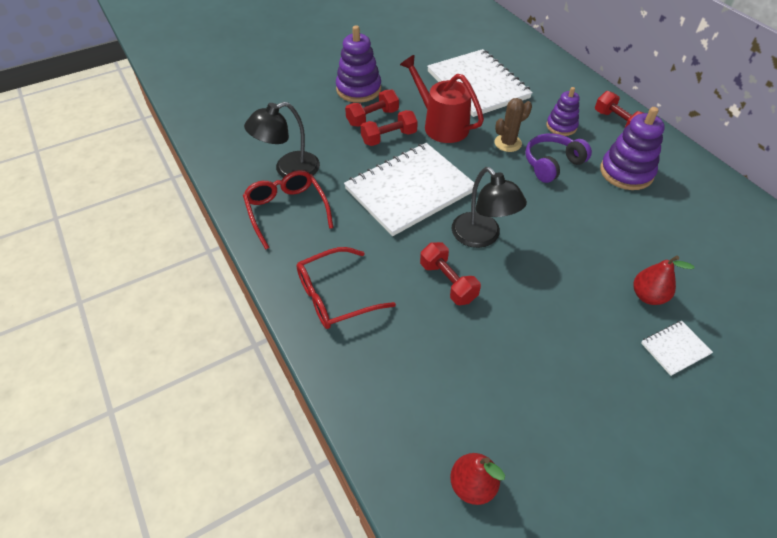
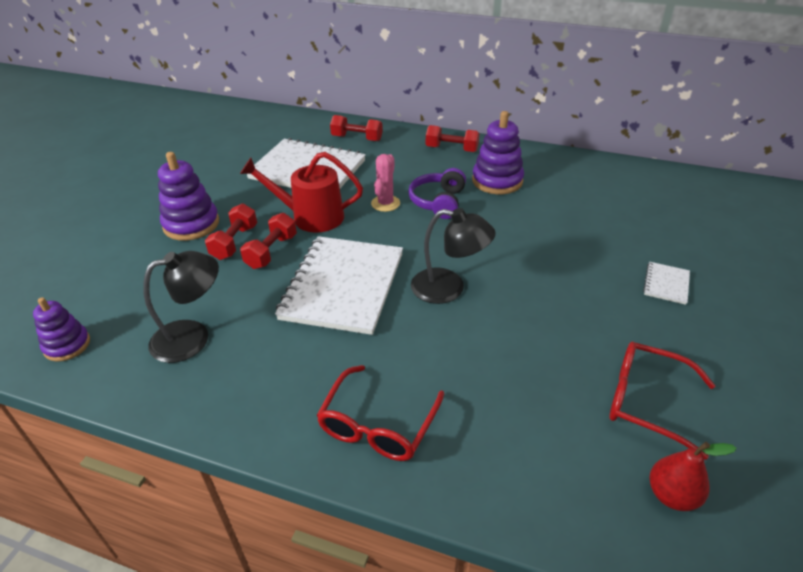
camera: 40 degrees left, 10 degrees down
(287, 211) = (234, 378): red glasses -> red glasses (646, 401)
(288, 169) = (192, 337): black lamp -> black lamp turned 135 degrees counterclockwise
(448, 282) = (463, 343): red dumbbell -> red dumbbell (357, 138)
(507, 143) = (385, 203): brown cactus -> pink cactus
(561, 126) = (413, 170): purple stacking toy -> purple stacking toy (67, 345)
(648, 296) = (610, 259): red pear -> none

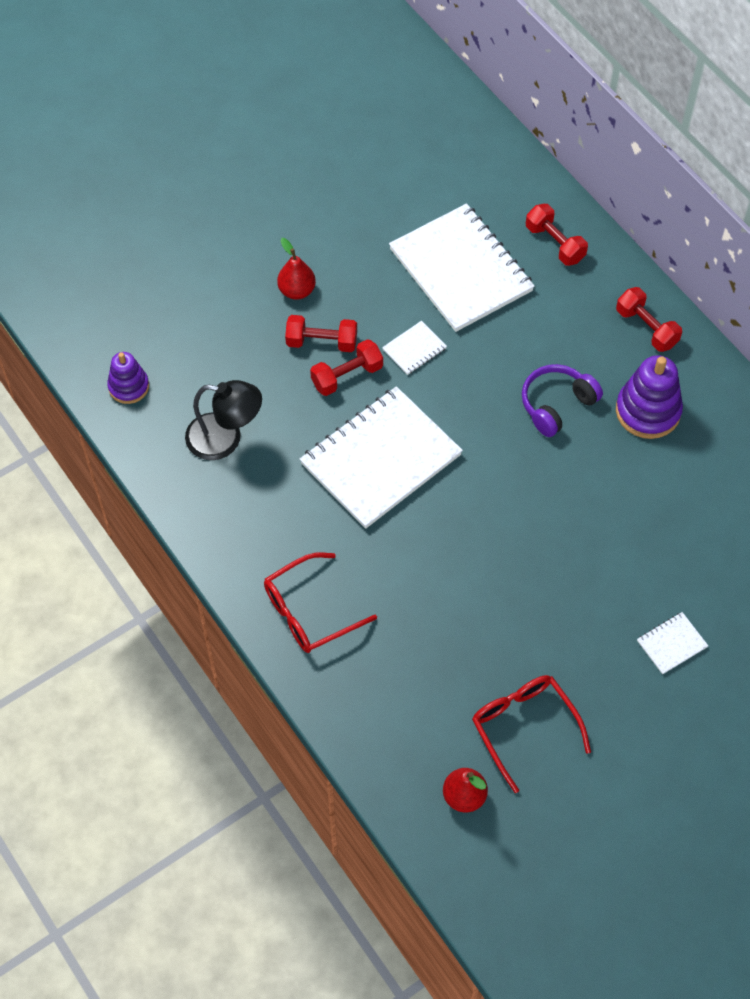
camera: 35 degrees right, 20 degrees up
(191, 224) = (297, 290): purple stacking toy -> red pear
(235, 242) = (321, 342): red dumbbell -> red dumbbell turned 45 degrees clockwise
(311, 217) = (414, 349): red watering can -> white notebook
(385, 203) = (501, 374): pink cactus -> none
(449, 288) = (469, 521): black lamp -> none

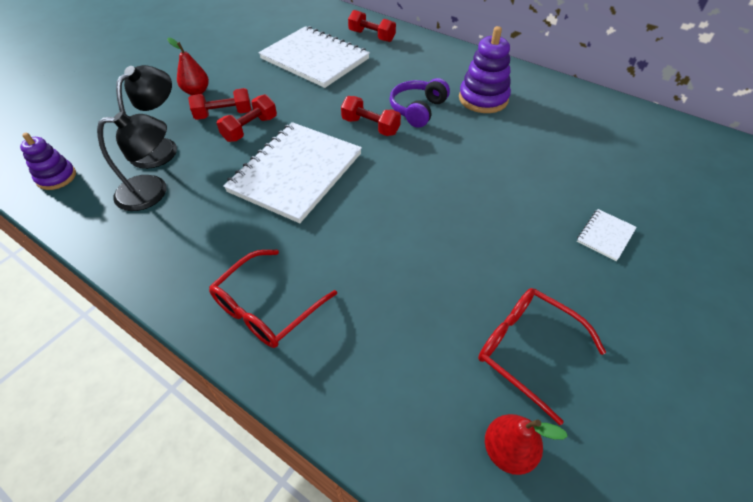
camera: 20 degrees left, 10 degrees down
(242, 374) = (161, 147): none -> black lamp
(414, 349) = (298, 103): white notebook -> none
(646, 328) = (454, 60): red dumbbell -> red dumbbell (370, 126)

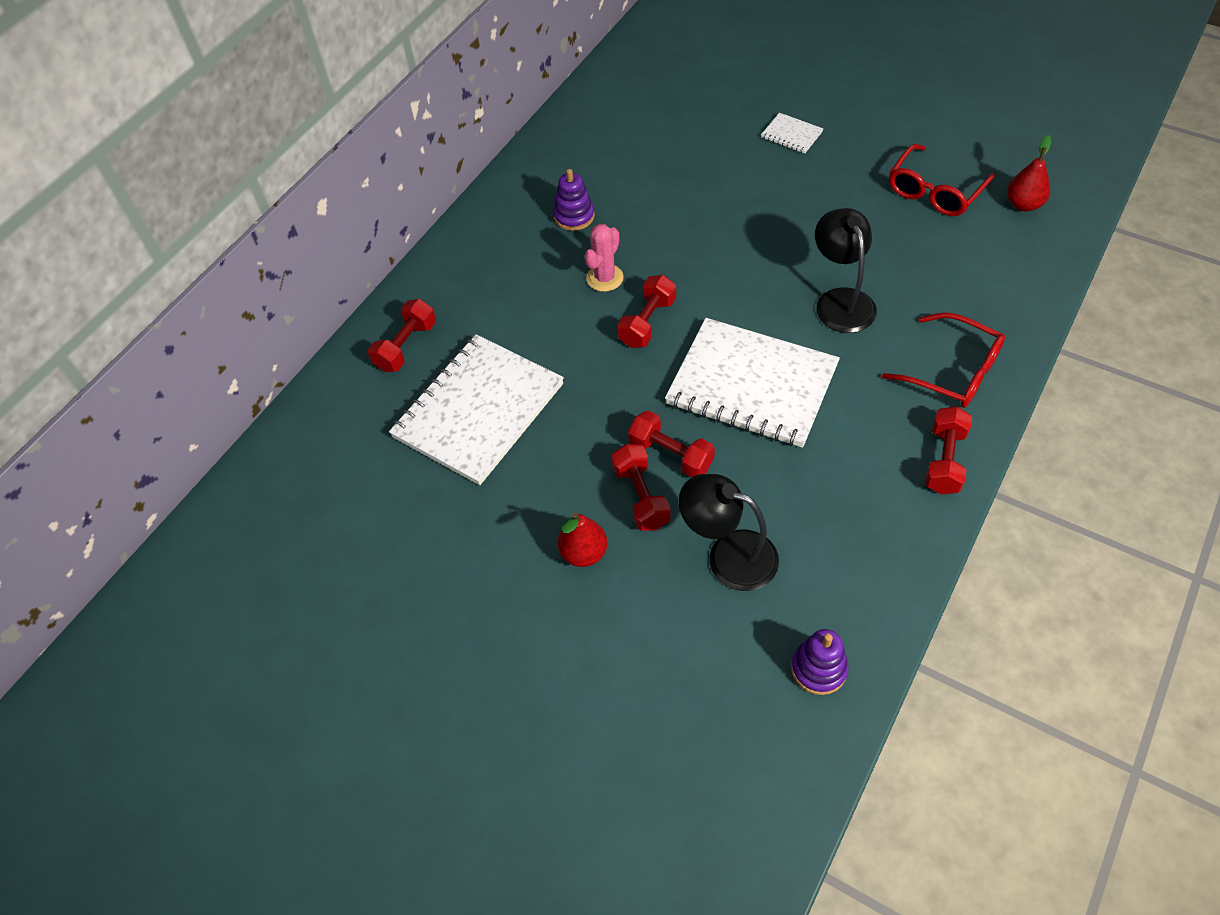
camera: 90 degrees left, 5 degrees up
(153, 192) = (819, 532): black lamp -> black lamp (841, 300)
(174, 279) = (944, 460): none -> red dumbbell
(418, 110) = (605, 278): purple headphones -> pink cactus
(483, 99) = (574, 216): purple stacking toy -> purple stacking toy, size x0.63

